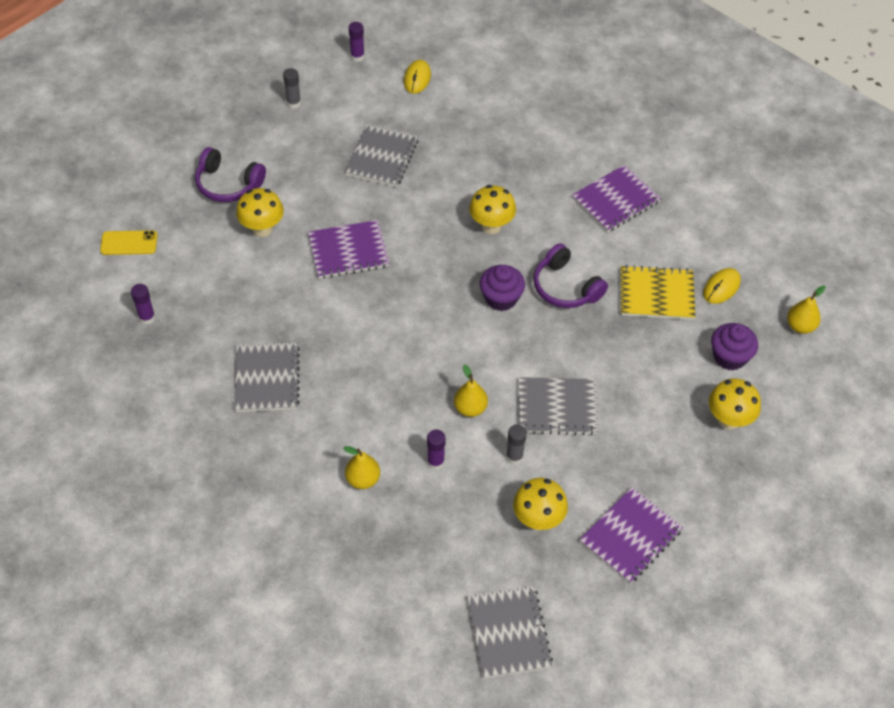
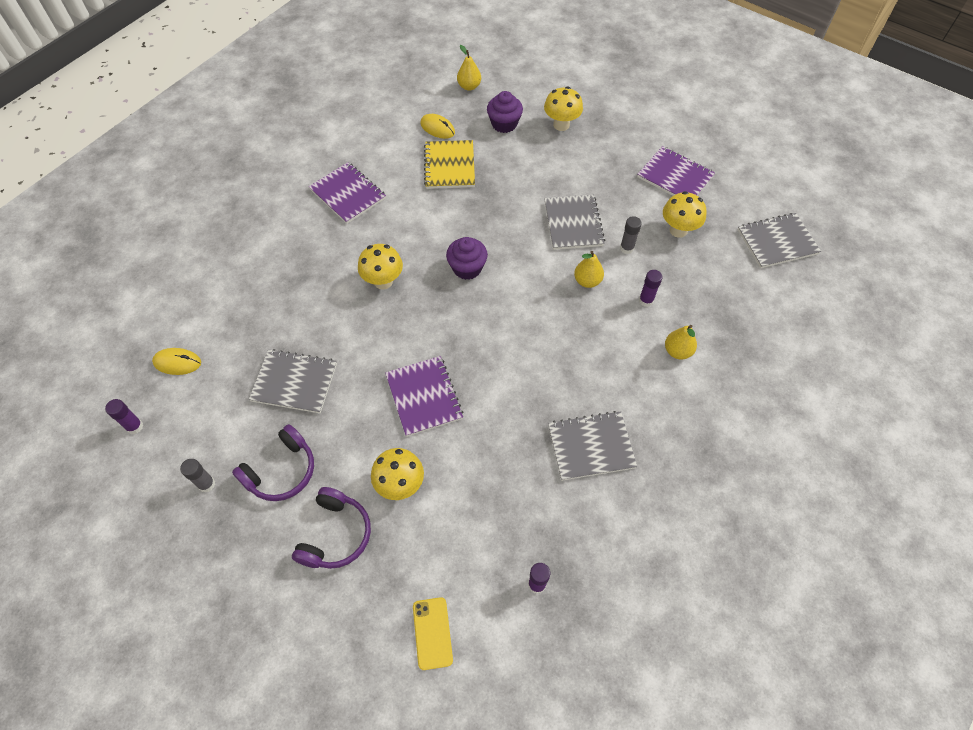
camera: 95 degrees left, 5 degrees up
(565, 287) = (449, 224): purple headphones -> purple headphones (281, 471)

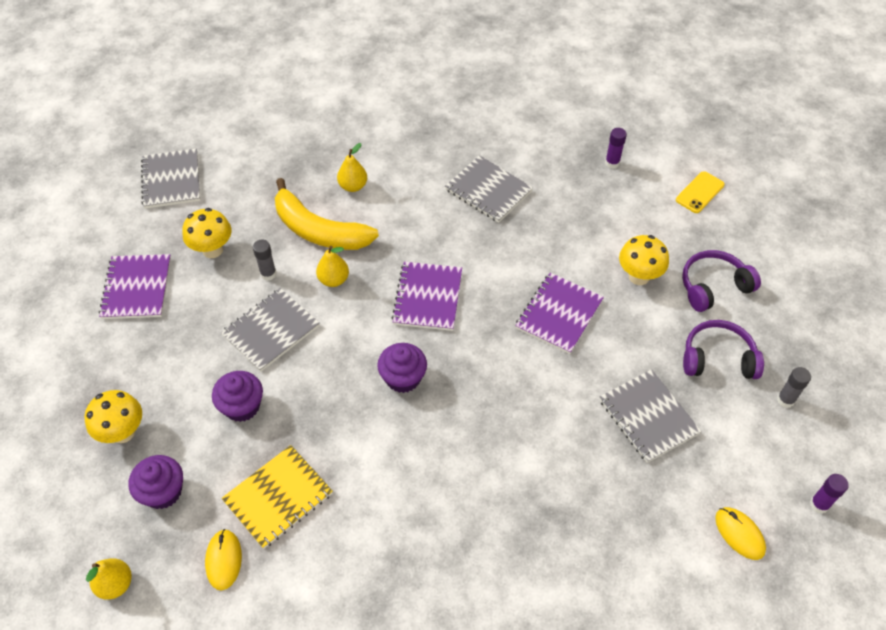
camera: 130 degrees left, 5 degrees down
(348, 194) = (408, 569): purple notebook -> purple notebook (428, 297)
(383, 281) = (483, 435): yellow mushroom -> none
(527, 181) = (242, 406): none -> purple cupcake
(646, 300) = (318, 230): purple glue stick -> yellow banana
(777, 242) = (171, 180): grey notebook -> grey notebook turned 45 degrees clockwise

